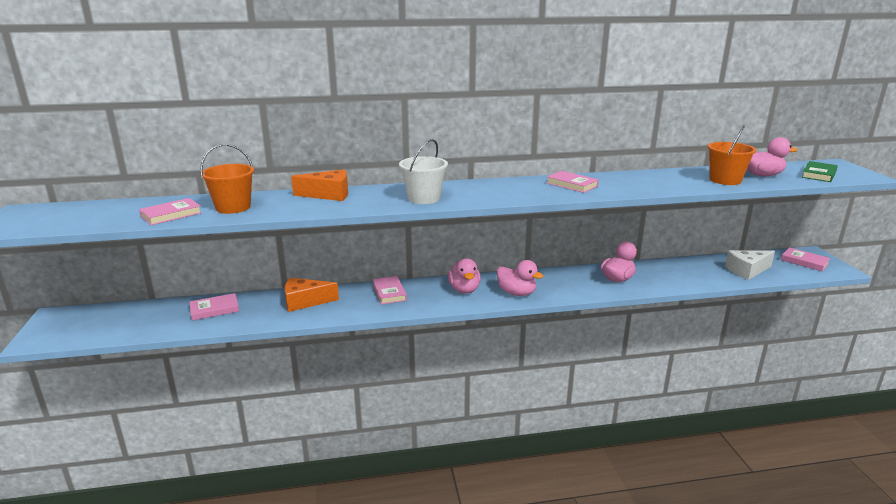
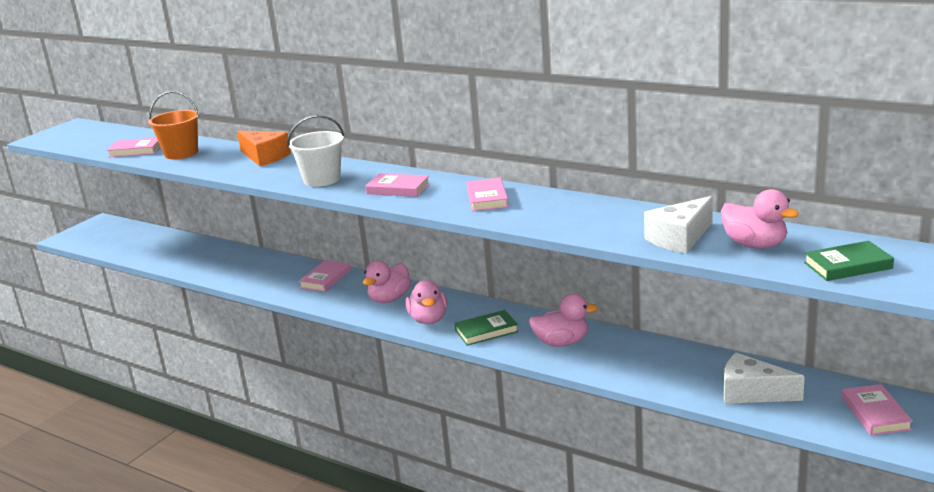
camera: 45 degrees right, 0 degrees up
(214, 309) = (188, 250): pink book -> pink book (398, 189)
(305, 302) = (252, 265): orange cheese -> none
(565, 287) = (486, 331): none -> green book
(725, 180) = (680, 238): orange bucket -> white cheese

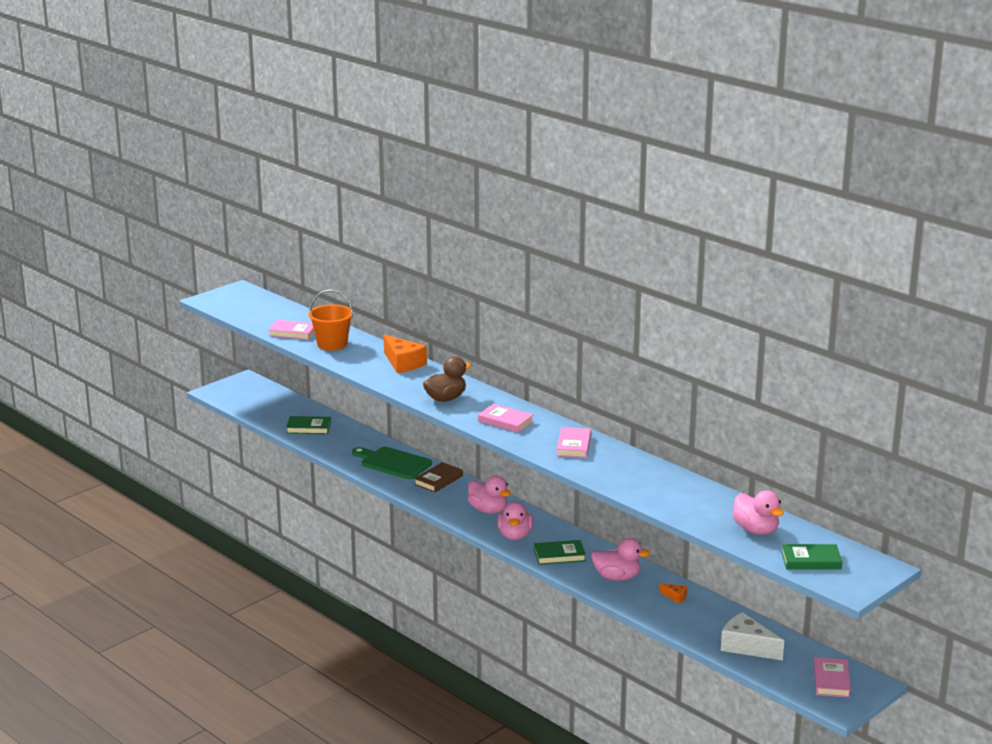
camera: 10 degrees right, 0 degrees up
(172, 254) = (308, 428): none -> green book
(271, 271) = (393, 463): none -> green cutting board
(322, 179) = (445, 398): white bucket -> brown duck
(325, 279) = (438, 480): pink book -> brown book
(389, 299) = (488, 510): pink duck -> pink duck turned 90 degrees counterclockwise
(638, 351) = (675, 597): none -> orange cheese
(680, 238) = (703, 513): white cheese -> none

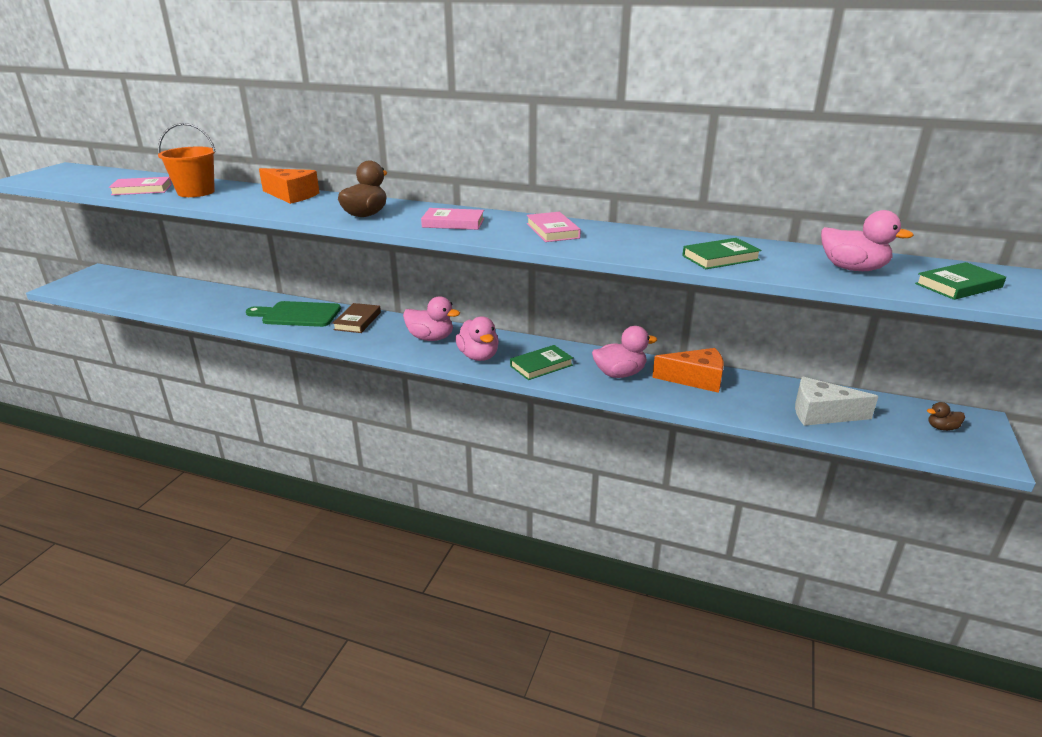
camera: 25 degrees left, 5 degrees up
(308, 428) = (185, 300): green book -> green book (720, 258)
(675, 597) = (695, 379): orange cheese -> orange cheese, size x2.14
(831, 680) = (941, 428): pink book -> brown duck

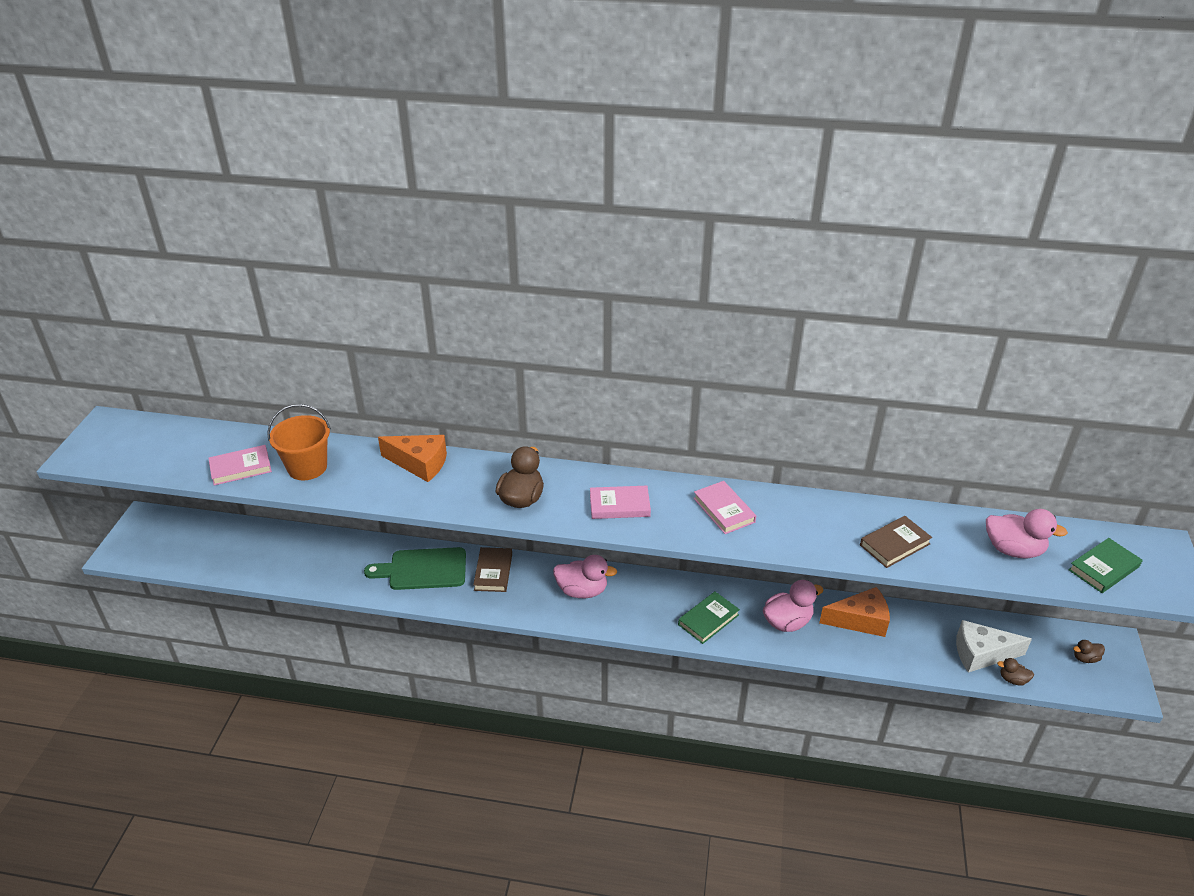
camera: 10 degrees left, 10 degrees up
(478, 356) = (641, 614): pink duck -> none
(720, 258) = (894, 544): green book -> brown book
(854, 435) = (1012, 679): none -> brown duck

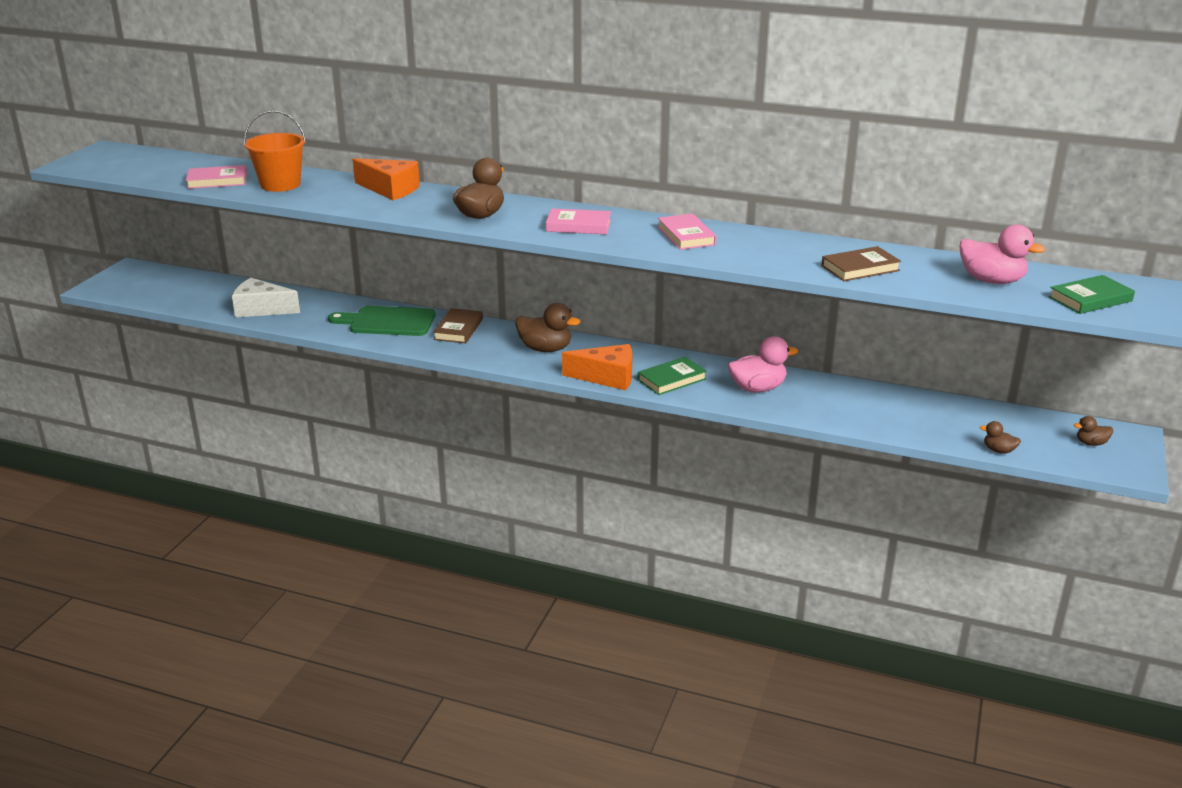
camera: 10 degrees right, 10 degrees down
(582, 591) = (545, 349): pink duck -> brown duck
(860, 620) = (839, 394): orange cheese -> orange cheese (607, 377)
(981, 654) = (969, 429): white cheese -> white cheese (261, 309)

